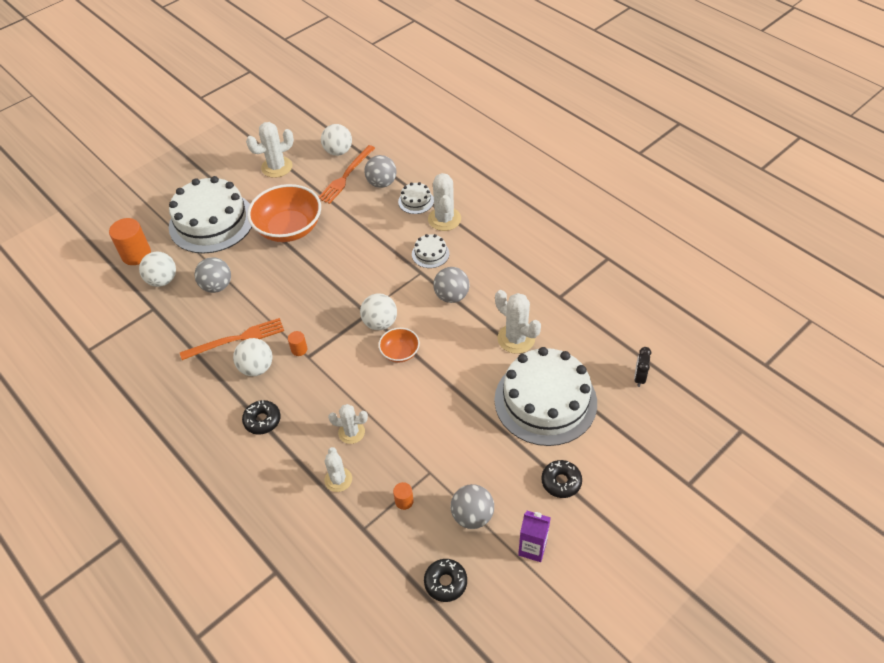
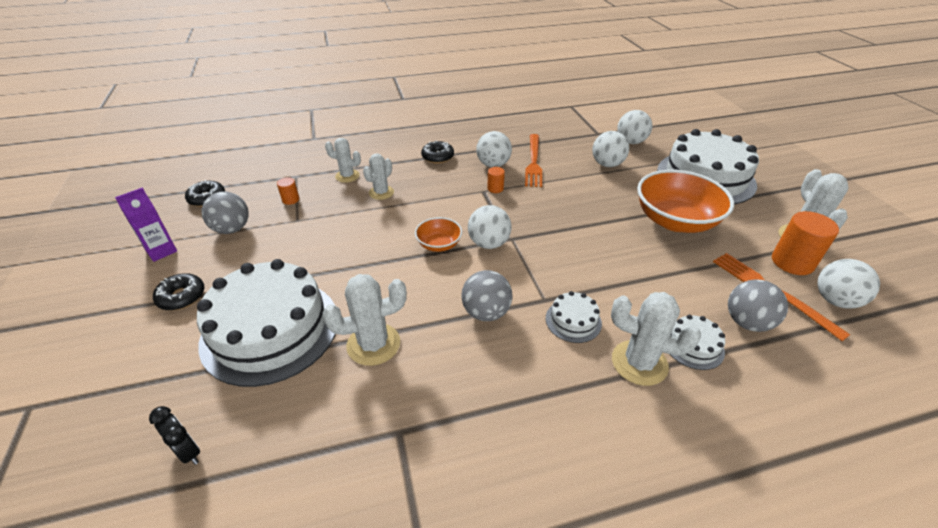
camera: 115 degrees right, 10 degrees down
(136, 254) = (672, 135): orange cylinder -> orange cylinder (792, 262)
(217, 286) = (607, 164): grey ball -> white ball

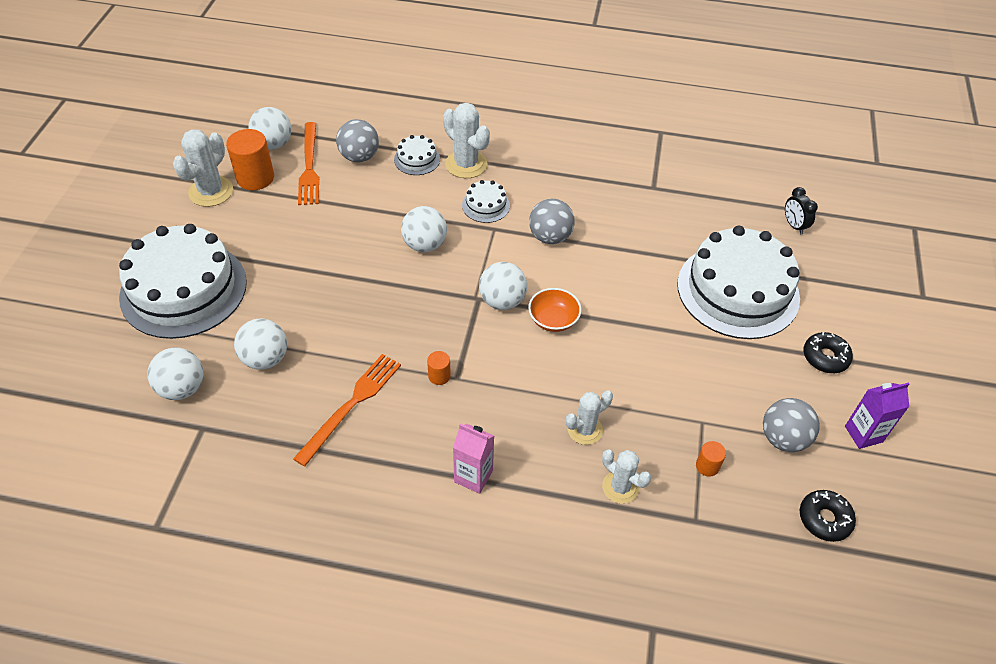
camera: 155 degrees left, 10 degrees up
(373, 344) = (653, 246): white cactus -> none
(437, 157) = (473, 476): black donut -> pink carton
(493, 165) = (408, 423): white ball -> white ball (425, 245)
(675, 221) = (294, 252): orange bowl -> none

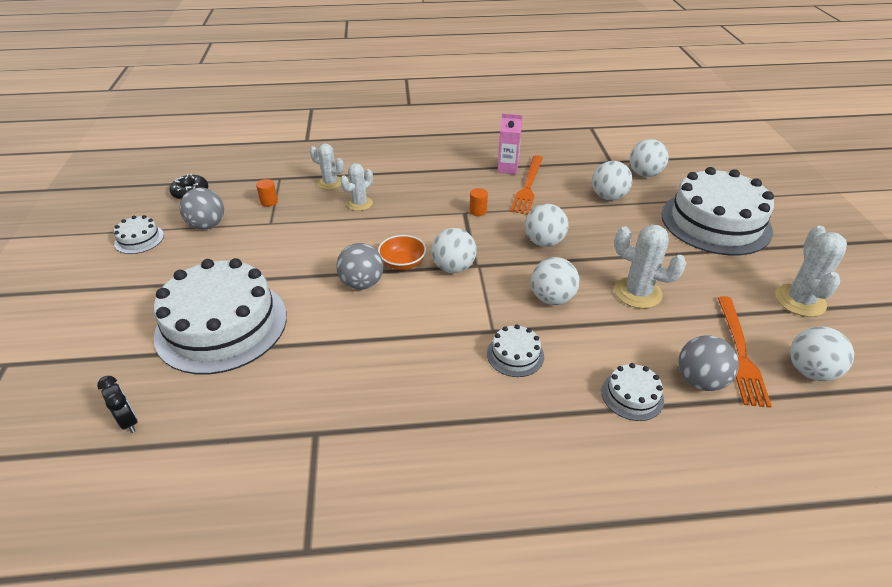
camera: 165 degrees right, 10 degrees down
(255, 178) = (778, 325): orange cylinder -> none
(309, 166) = (740, 353): orange fork -> orange fork turned 150 degrees counterclockwise
(390, 310) = (544, 242): none -> white ball
(466, 164) = (569, 404): white cactus -> white cactus (637, 293)
(473, 476) = (427, 171): pink carton -> pink carton (507, 168)
(550, 237) = (430, 335): grey ball -> grey ball (362, 283)
(825, 357) = (149, 284): black donut -> none
(863, 434) = (139, 239): purple carton -> white cake

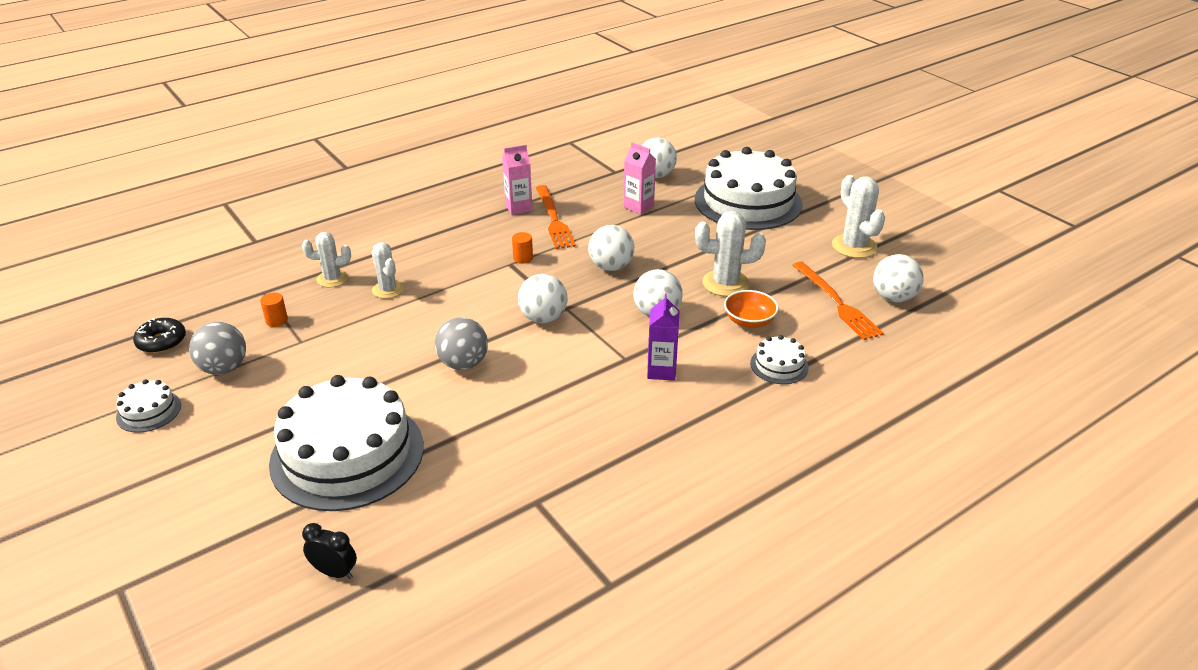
camera: 30 degrees left, 5 degrees down
(359, 203) = (388, 289): white cactus -> white cactus turned 45 degrees counterclockwise
(402, 263) = (488, 331): orange bowl -> orange bowl (749, 321)
(515, 355) = (661, 371): white cake -> purple carton
(608, 197) = (638, 207): white ball -> pink carton
(700, 380) = (821, 334): grey ball -> none

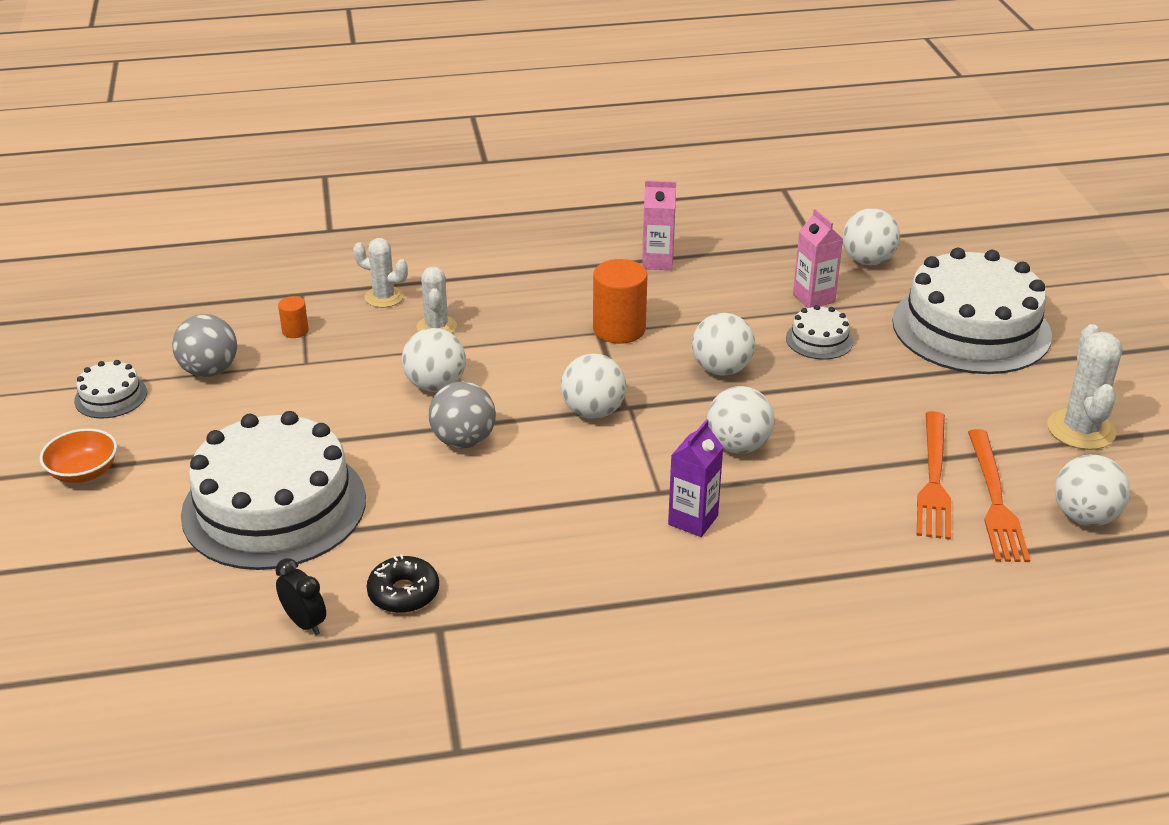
camera: 25 degrees right, 0 degrees up
(161, 342) = (167, 322): black donut -> black donut (403, 593)
(334, 572) = (183, 630): black clock -> black clock (305, 623)
(415, 331) = (435, 385): none -> white ball
(523, 258) = (619, 329): orange cylinder -> orange cylinder, size x2.00
(554, 219) = (691, 288): orange fork -> orange fork (934, 479)
(725, 283) = (858, 432): white cactus -> none
(749, 321) = (853, 490): orange bowl -> orange bowl (84, 472)
(779, 365) = (851, 559): white cake -> white cake (819, 340)

